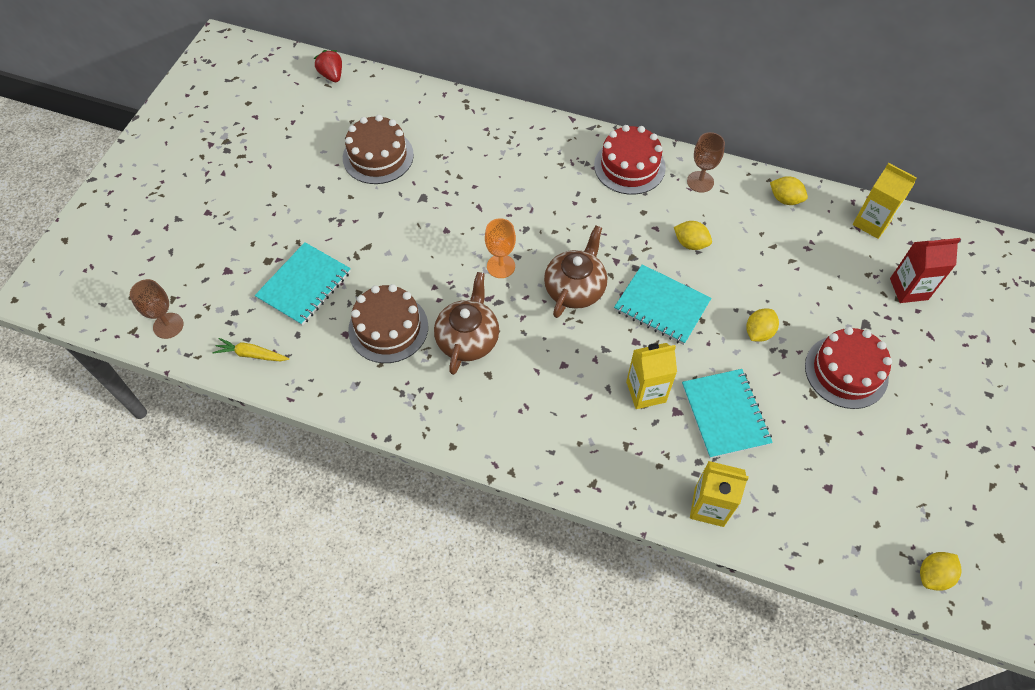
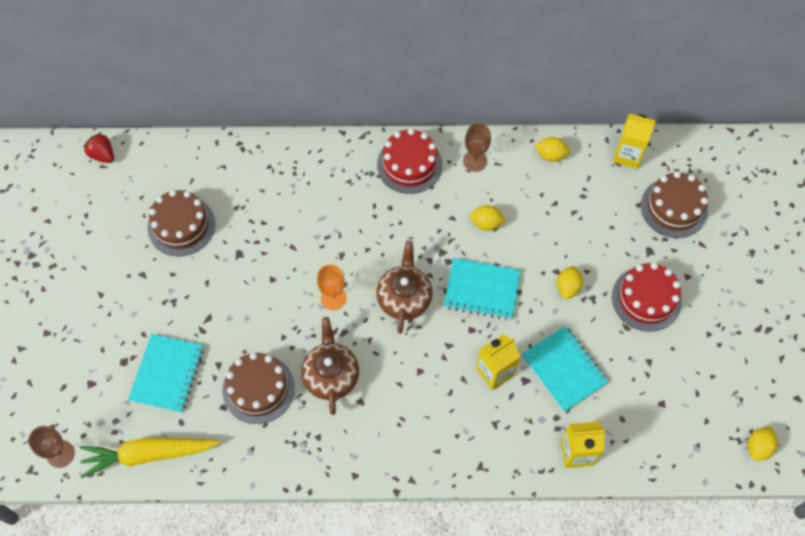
camera: 20 degrees left, 5 degrees up
(251, 354) = (148, 454): yellow carrot -> yellow carrot, size x1.95
(908, 289) = (674, 208): red carton -> brown cake

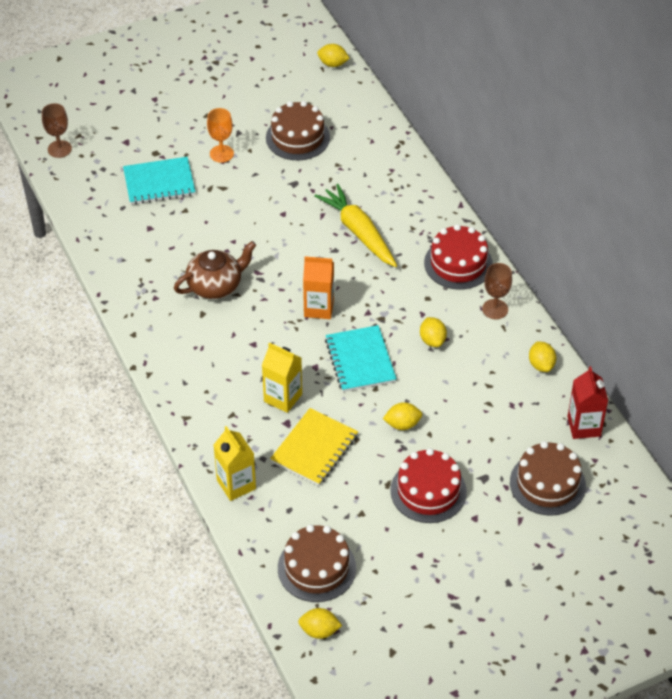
camera: 65 degrees right, 15 degrees down
(102, 155) = (333, 64): red strawberry -> yellow lemon
(148, 454) = (85, 199): yellow carrot -> yellow carrot (358, 232)
(258, 389) = (177, 243): brown cake -> brown cake (316, 568)
(333, 298) = (289, 260): orange goblet -> orange goblet (221, 154)
(404, 298) = (319, 308): brown teapot -> orange carton
(564, 369) = (314, 448): turquoise notebook -> yellow notebook
(627, 155) = (584, 426): yellow carton -> red carton

